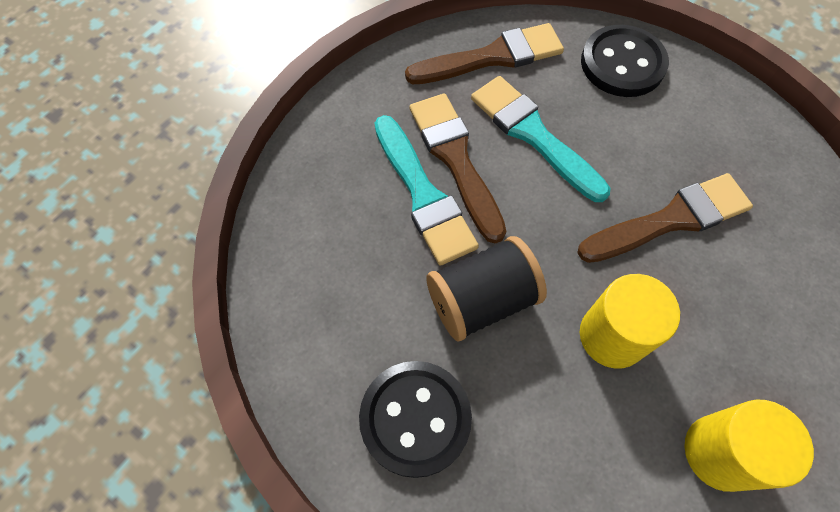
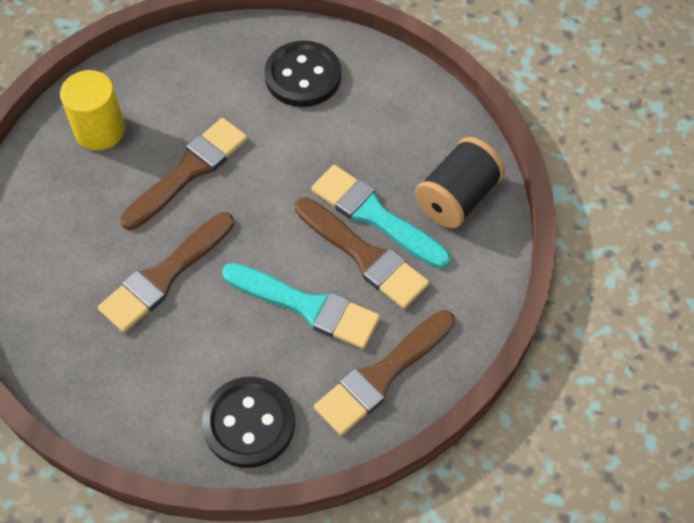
camera: 155 degrees right, 5 degrees down
(482, 300) = (292, 158): black spool -> black spool (457, 198)
(612, 336) = (189, 171): yellow cylinder -> brown brush

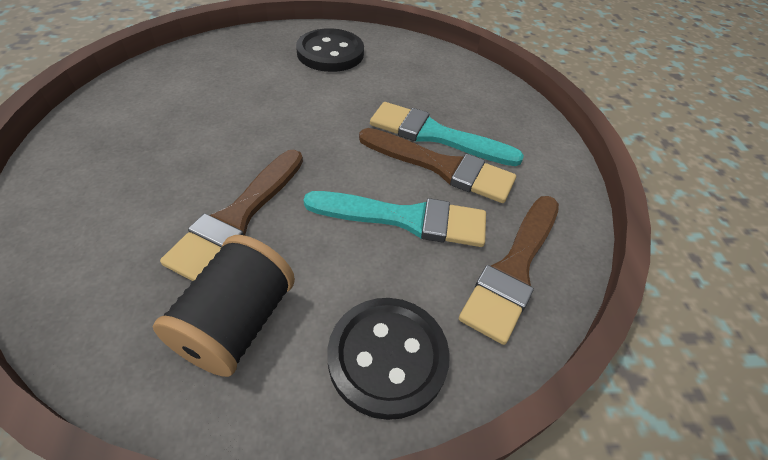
camera: 20 degrees left, 10 degrees down
(100, 130) = (143, 107): yellow cylinder -> none
(189, 171) = (244, 126): brown brush -> none
(457, 198) = (500, 114): black spool -> black spool (236, 323)

